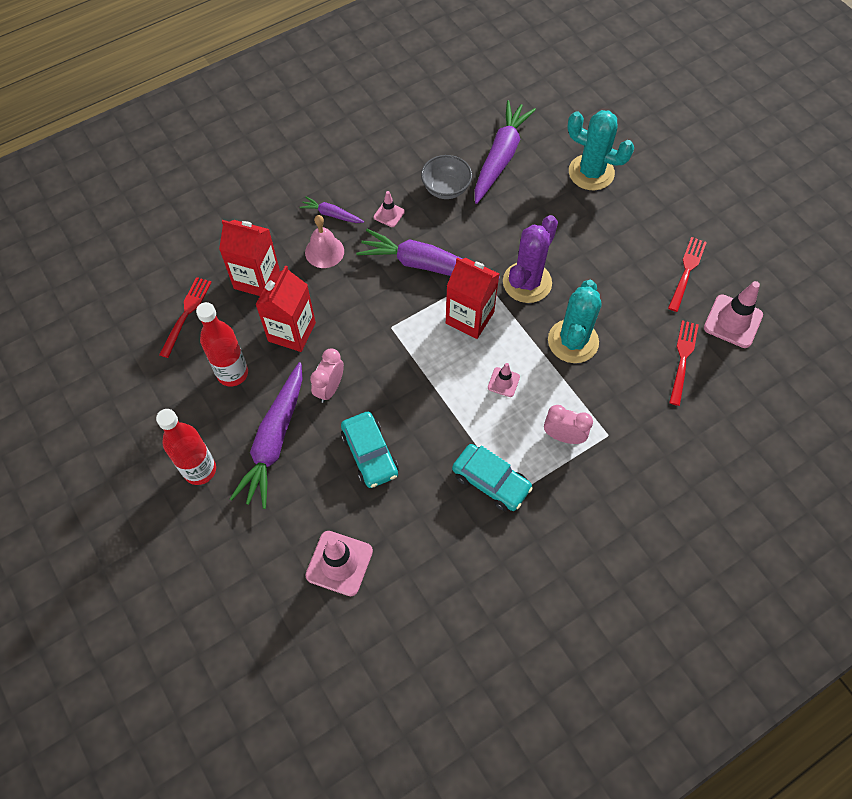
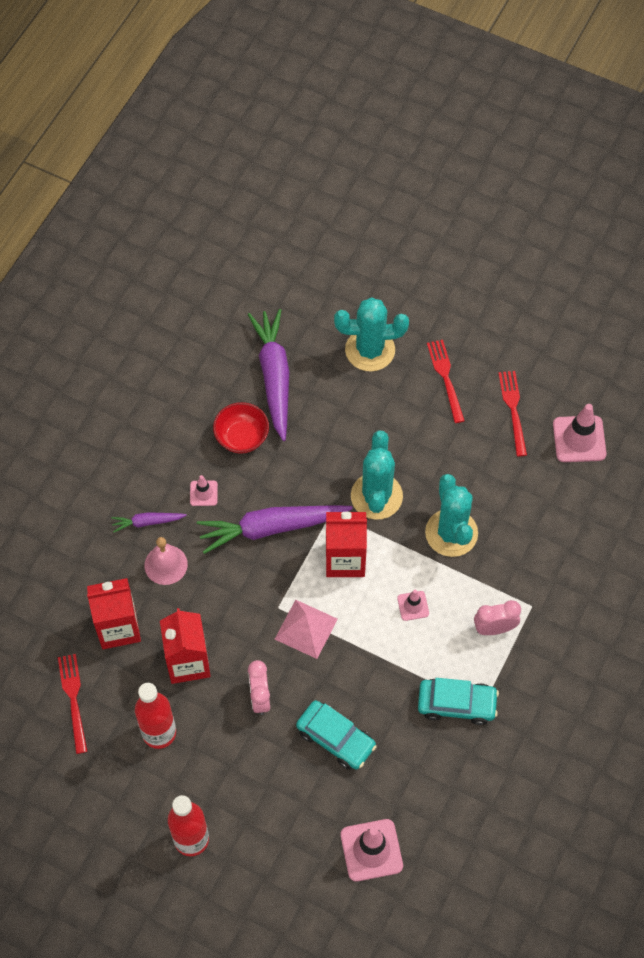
camera: 30 degrees left, 0 degrees up
(274, 440) = (241, 774): purple carrot -> none
(402, 355) = (306, 629): none -> pink pyramid
(446, 188) = (242, 437): grey bowl -> red bowl
(527, 282) = (376, 496): purple cactus -> turquoise cactus
(682, 359) = (556, 499): red fork -> red fork (445, 378)

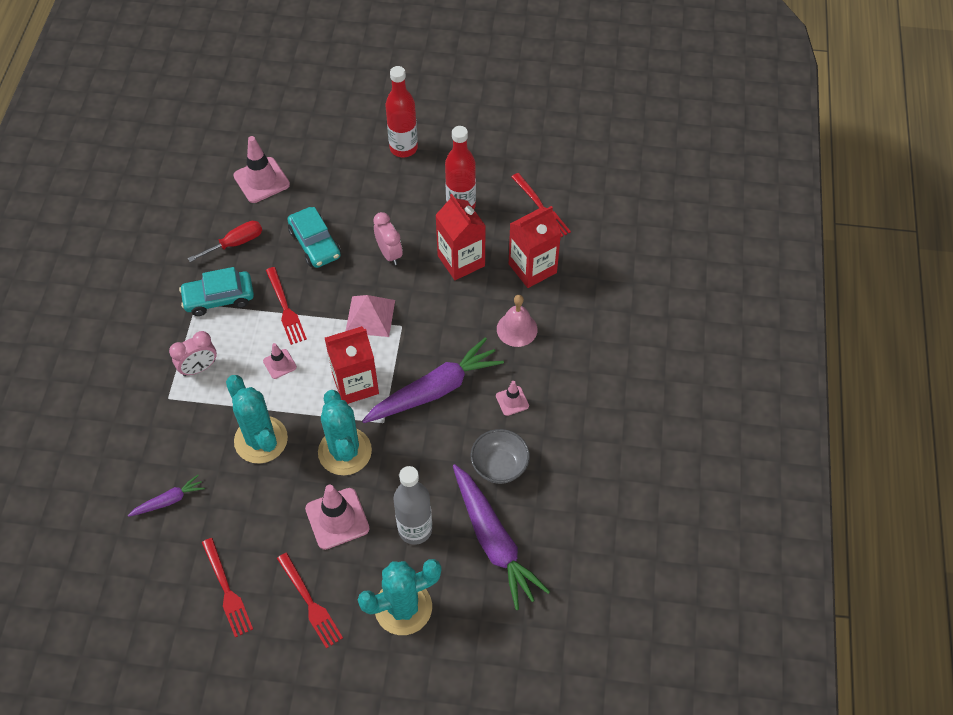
camera: 160 degrees right, 5 degrees down
(147, 522) = (551, 359): purple carrot -> purple carrot (169, 500)
(242, 437) = (499, 466): red bowl -> grey bowl
(336, 738) = (315, 243): turquoise car -> turquoise car turned 135 degrees counterclockwise
(337, 407) = (415, 529): none -> grey bottle
(390, 667) = (285, 308): none -> red fork
(422, 769) = (235, 243): none -> red screwdriver
(579, 439) = (148, 580): pink traffic cone -> pink traffic cone (337, 518)

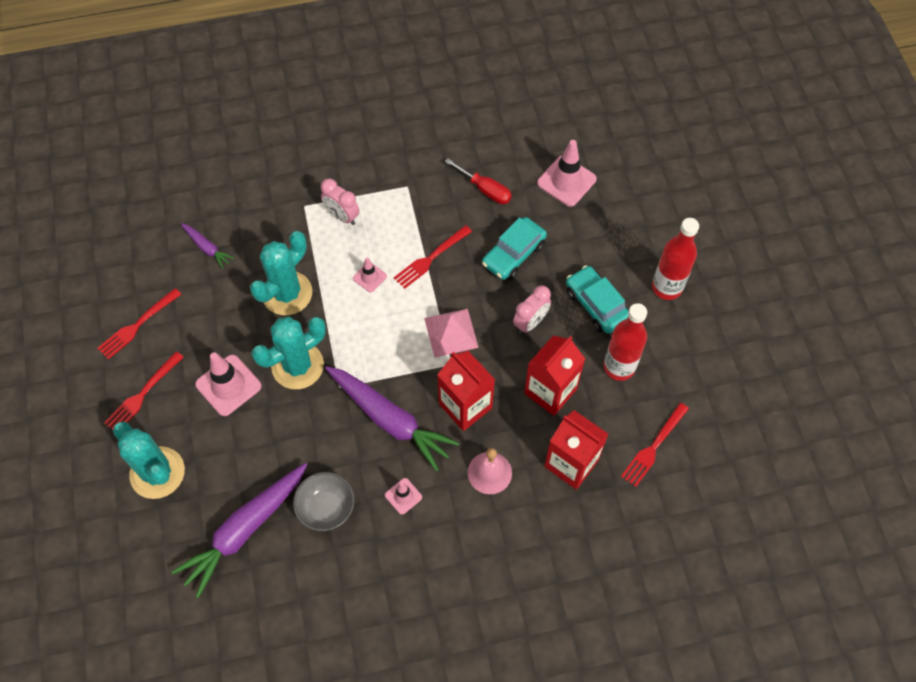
camera: 70 degrees right, 5 degrees up
(219, 298) = (420, 201): turquoise car -> turquoise car (596, 304)
(355, 384) = (371, 348): red carton -> red carton (465, 406)
(415, 529) = (237, 455): grey bottle -> none

